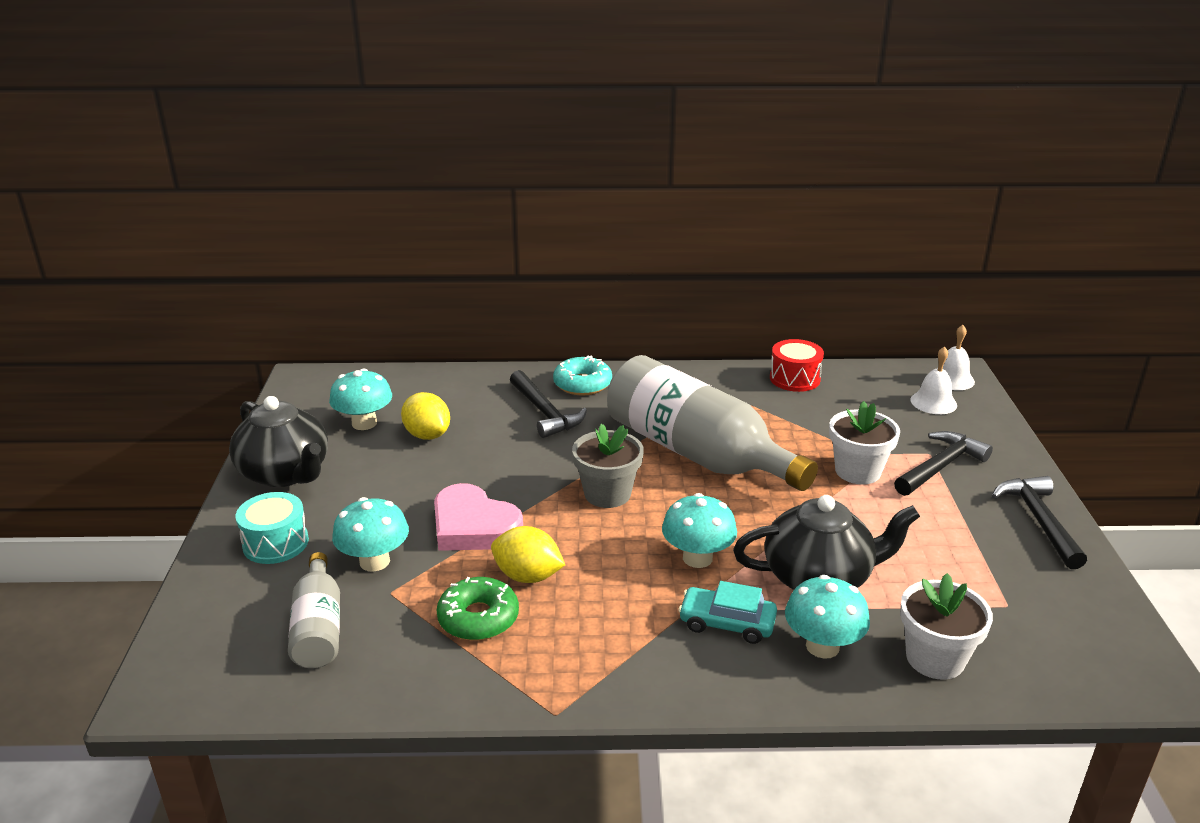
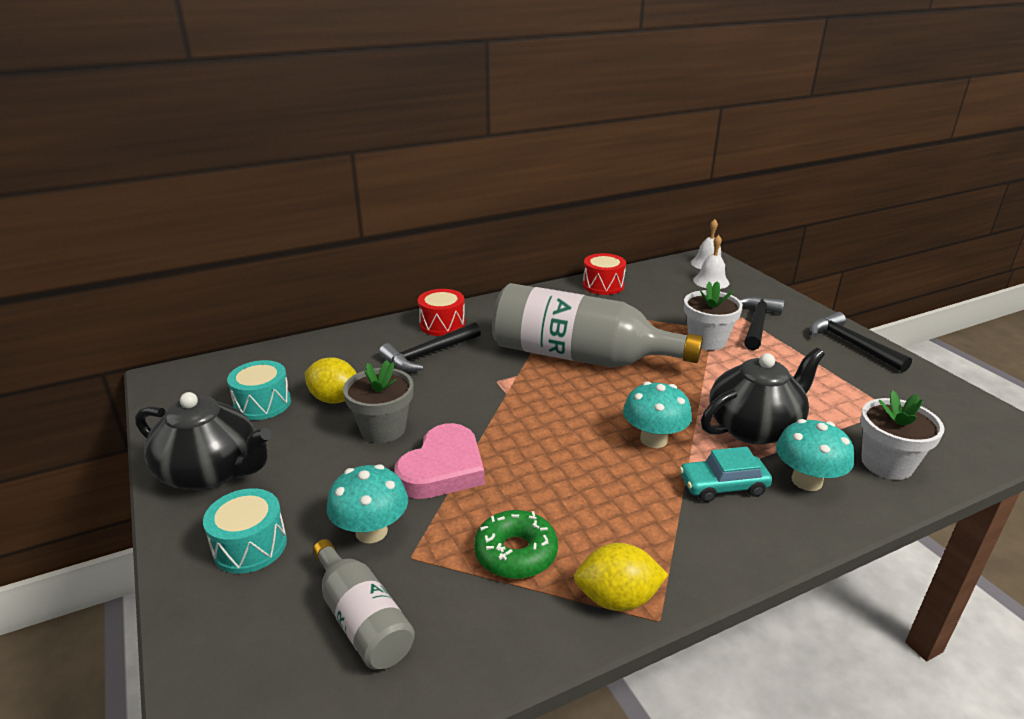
camera: 25 degrees left, 0 degrees up
(364, 423) = (262, 404): turquoise mushroom -> turquoise drum
(473, 526) = (443, 469): pink heart -> pink heart turned 75 degrees counterclockwise
(528, 576) = (528, 499): yellow lemon -> yellow lemon (617, 598)
(545, 412) = (428, 354): black hammer -> black hammer turned 105 degrees clockwise
(582, 384) = (442, 324): turquoise donut -> red drum
(607, 494) = (537, 407): grey flower pot -> grey flower pot (383, 429)

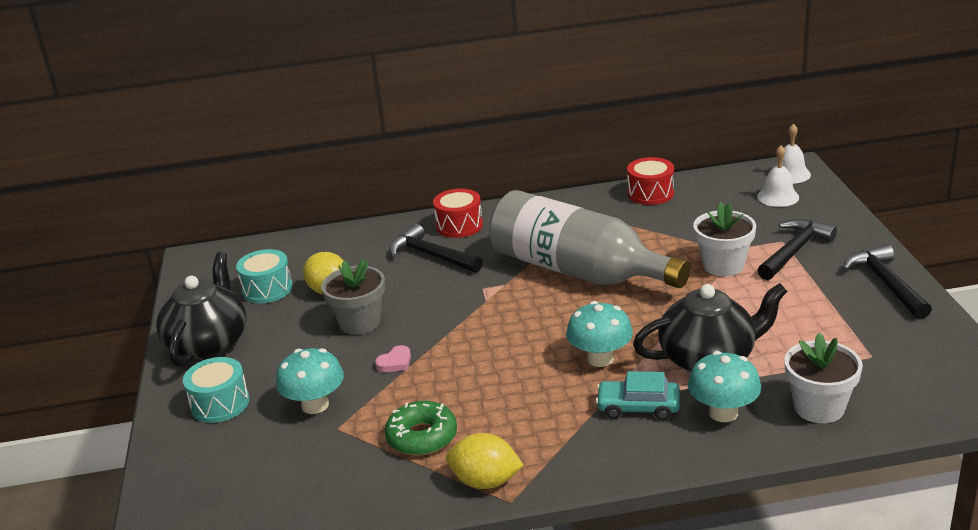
camera: 20 degrees right, 0 degrees up
(211, 472) = (209, 343): black teapot -> black teapot turned 120 degrees counterclockwise
(362, 619) = (282, 466): grey bottle -> none
(428, 354) = (432, 256): black hammer -> black hammer turned 60 degrees clockwise
(443, 469) = (395, 362): pink heart -> pink heart, size x0.43

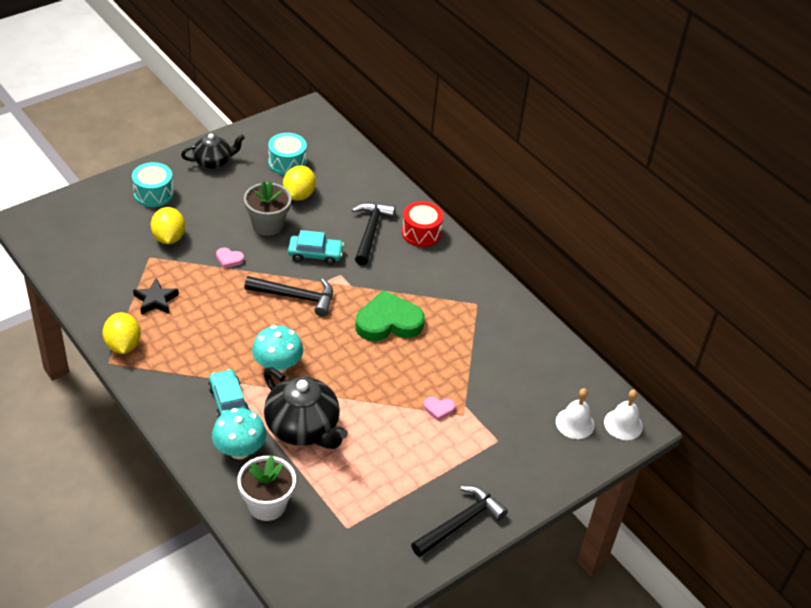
camera: 55 degrees right, 15 degrees up
(209, 343) = (213, 161): black teapot -> black teapot, size x0.62
(315, 405) = (169, 238): turquoise mushroom -> yellow lemon
(422, 437) = (155, 300): green donut -> black star
(437, 298) = (315, 254): none -> turquoise car
(578, 271) = (388, 322): grey bottle -> green heart
(650, 193) = (534, 335): red drum -> none
(723, 265) = (438, 409): white flower pot -> pink heart
(794, 251) = (484, 451): black hammer -> black hammer (295, 297)

